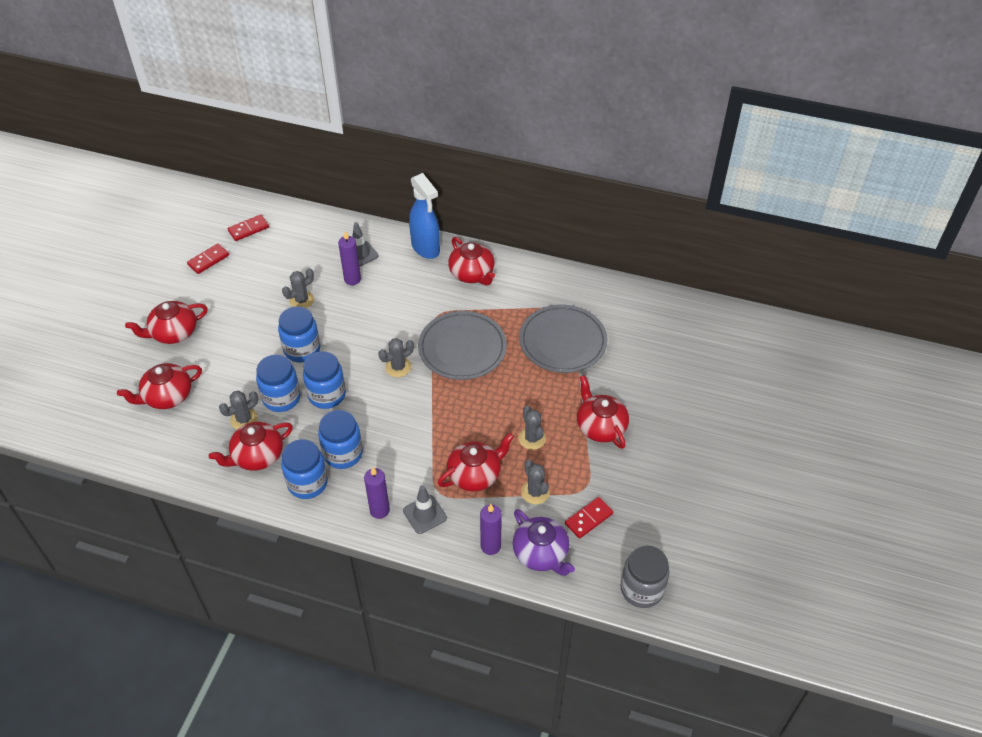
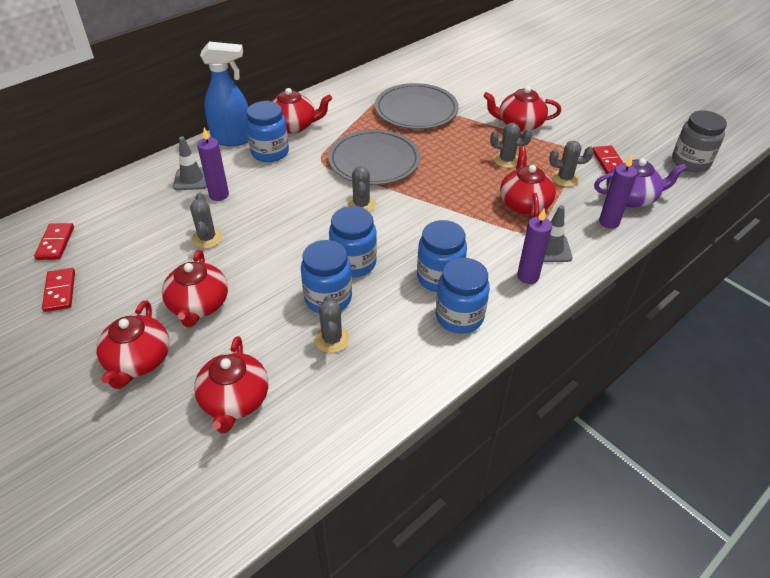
camera: 60 degrees left, 5 degrees down
(257, 456) = (393, 345): red teapot -> red teapot (199, 305)
(302, 349) = (276, 261): blue jar -> blue jar (270, 152)

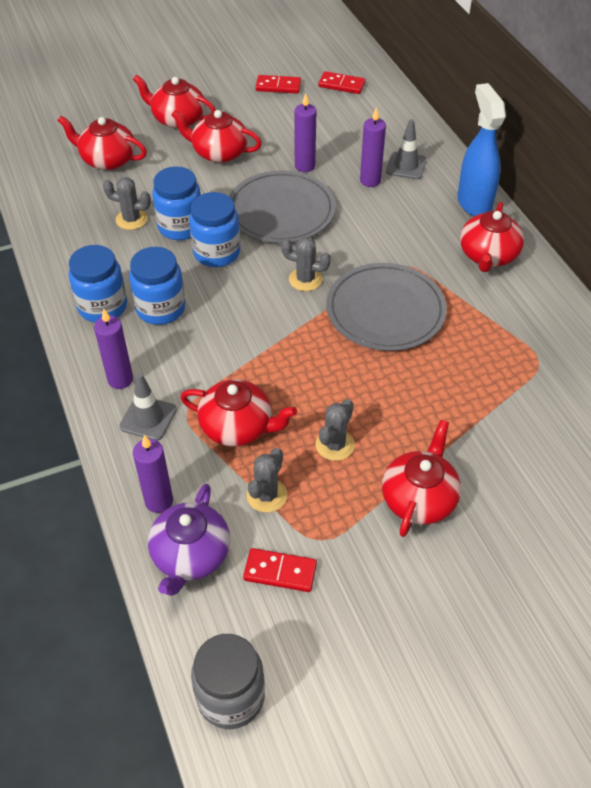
camera: 110 degrees right, 5 degrees up
(207, 238) = (304, 166): grey cactus -> purple candle
(233, 139) = (474, 203): blue spray bottle -> blue spray bottle turned 150 degrees clockwise
(270, 152) = (435, 227): blue jar -> none
(416, 110) = (495, 385): grey plate -> grey plate (281, 211)

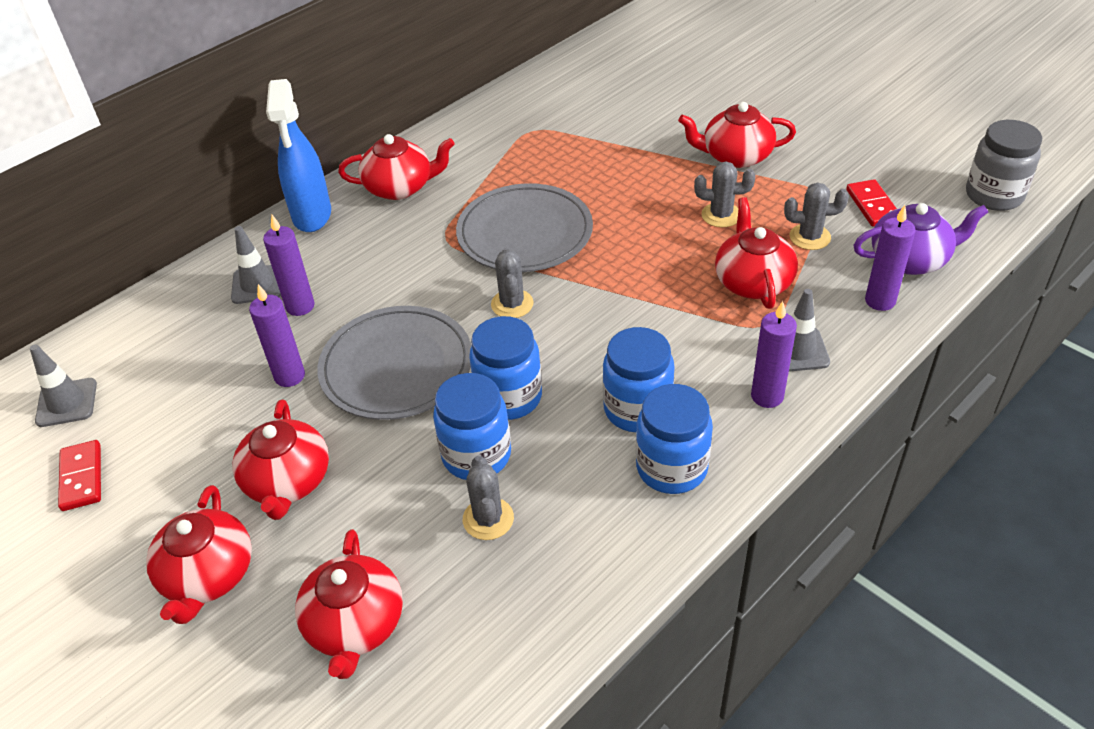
camera: 110 degrees left, 5 degrees down
(341, 85) = (67, 403): red domino -> grey traffic cone
(474, 203) = (312, 216): blue spray bottle -> blue spray bottle turned 60 degrees counterclockwise

